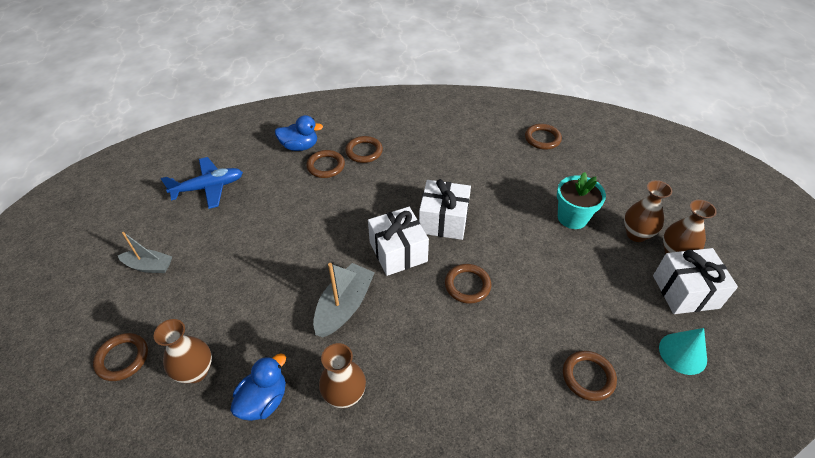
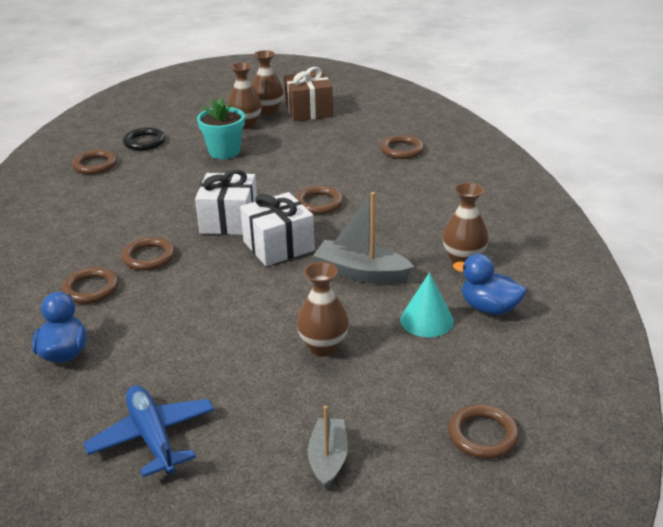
camera: 95 degrees left, 15 degrees down
(195, 371) = (476, 365): brown vase -> brown vase (323, 347)
(326, 166) = (117, 319): brown ring -> brown ring (149, 257)
(588, 164) = (144, 142): none -> black ring
(682, 353) = (369, 116): turquoise cone -> turquoise cone (426, 320)
(685, 291) = (309, 110): white gift -> brown gift

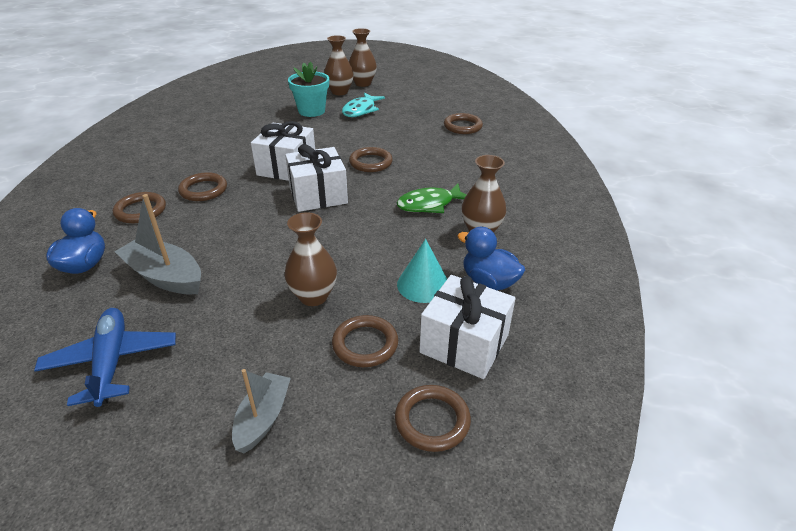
camera: 10 degrees right, 5 degrees up
(95, 165) = (203, 110): brown ring -> brown ring (365, 344)
(144, 142) = (252, 96): black ring -> none
(280, 144) = (361, 110): none -> turquoise fish
(309, 110) = (396, 86): brown gift -> none
(361, 273) = (380, 230): grey boat -> grey boat (165, 276)
(401, 240) = (429, 204): none -> green fish
(487, 367) = (464, 343): none -> white gift

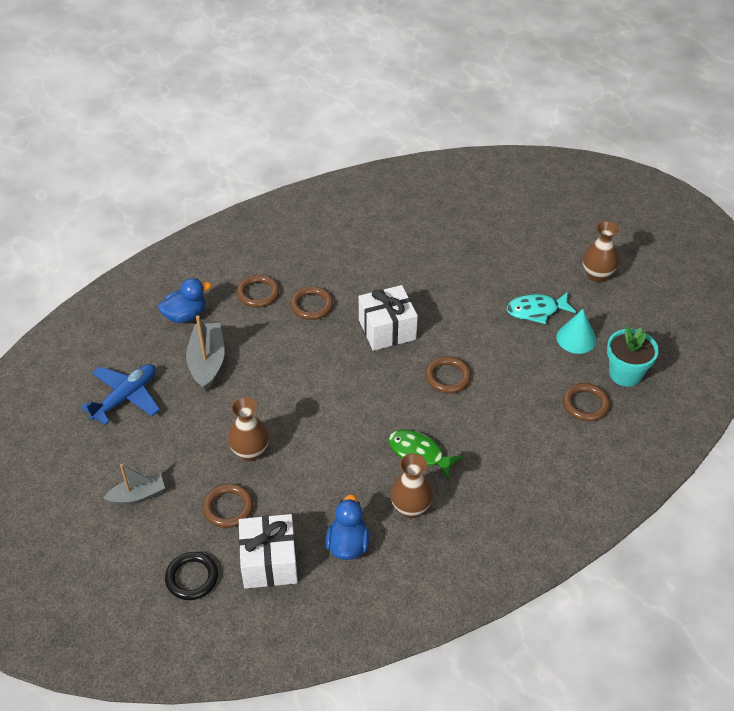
camera: 55 degrees right, 10 degrees up
(311, 111) = (497, 278): turquoise flower pot -> turquoise flower pot (625, 374)
(318, 195) = (367, 375): white gift -> none
(339, 92) = (558, 271): brown vase -> none
(423, 284) = (312, 506): turquoise cone -> turquoise cone (576, 338)
(432, 420) = (192, 578): brown ring -> black ring

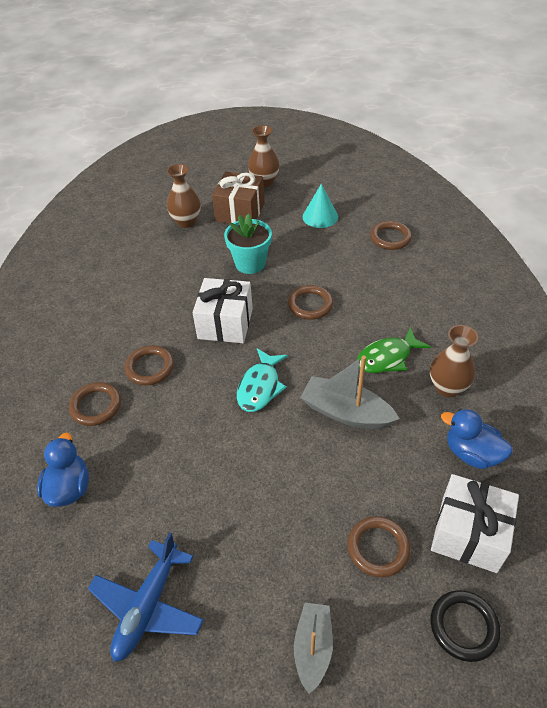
camera: 60 degrees left, 0 degrees up
(125, 397) = (148, 606): blue plane -> blue plane turned 135 degrees counterclockwise
(207, 362) = (157, 491): grey boat -> grey boat (346, 412)
(250, 452) = (311, 496): brown vase -> brown vase (186, 222)
(536, 277) = (240, 212): none -> brown gift
(536, 310) = (275, 226): turquoise fish -> turquoise fish (260, 387)
(625, 374) = (372, 206): turquoise flower pot -> turquoise flower pot (250, 263)

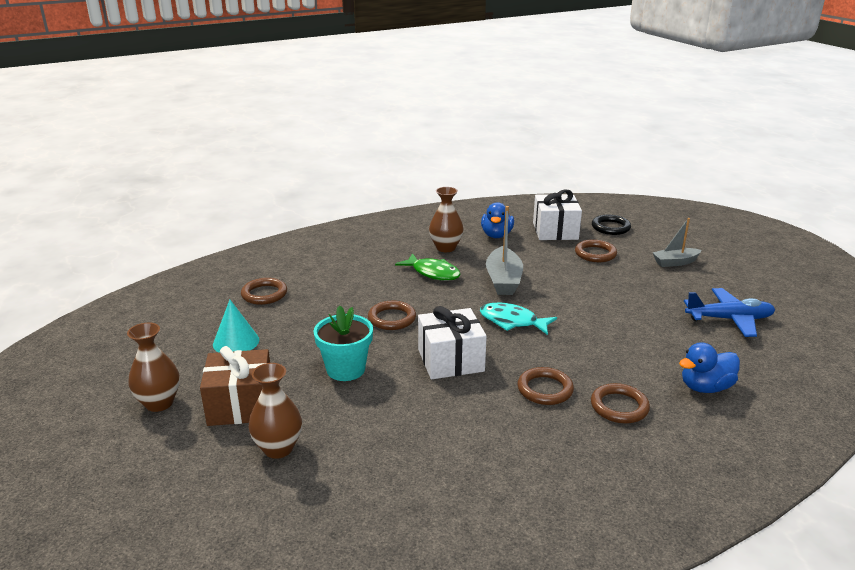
camera: 115 degrees left, 20 degrees down
(260, 387) = (512, 321): turquoise fish -> turquoise fish turned 150 degrees counterclockwise

